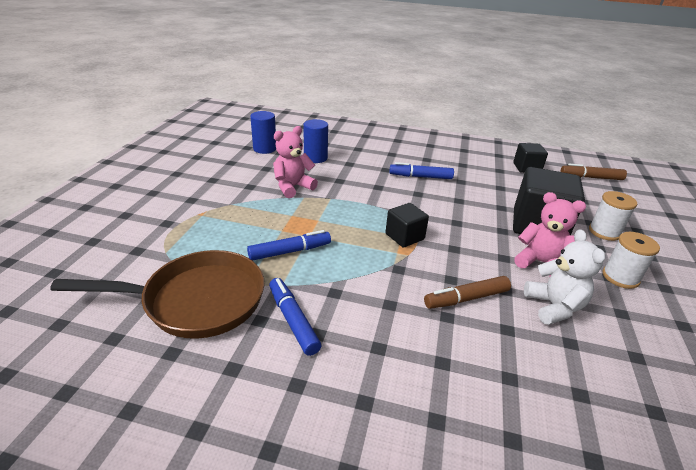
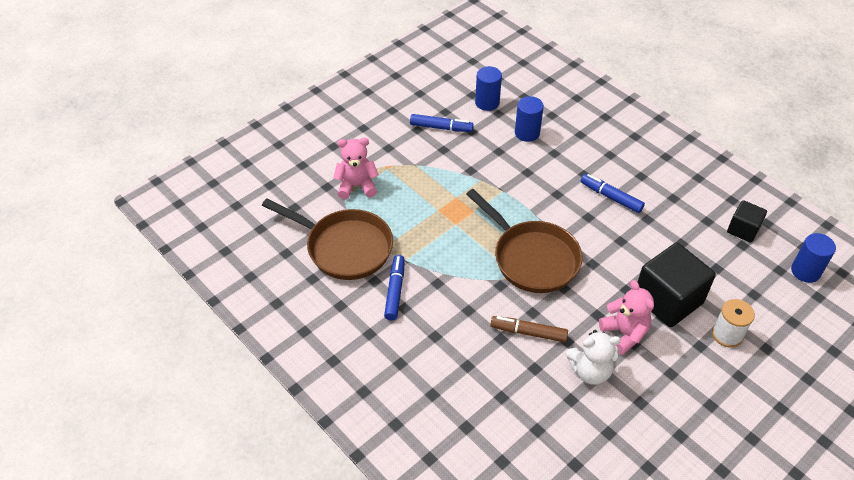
camera: 35 degrees right, 15 degrees up
(290, 251) = (430, 233): blue marker -> blue marker (441, 127)
(293, 187) = (479, 164): pink teddy bear -> pink teddy bear (357, 186)
(404, 236) = (532, 258): black cube -> brown pan
(554, 307) = (590, 371): white teddy bear -> white teddy bear turned 60 degrees clockwise
(591, 177) = (805, 271): brown marker -> blue cylinder
(620, 277) = (680, 378): white spool -> none

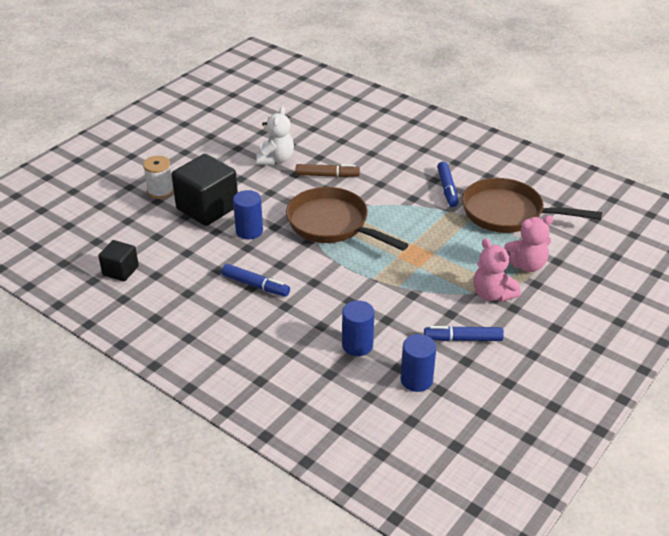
camera: 170 degrees right, 10 degrees down
(590, 371) = (276, 159): white teddy bear -> white teddy bear turned 120 degrees clockwise
(624, 333) = (247, 183): pink teddy bear -> pink teddy bear (492, 294)
(805, 271) = (71, 242): blue cylinder -> blue cylinder (249, 231)

